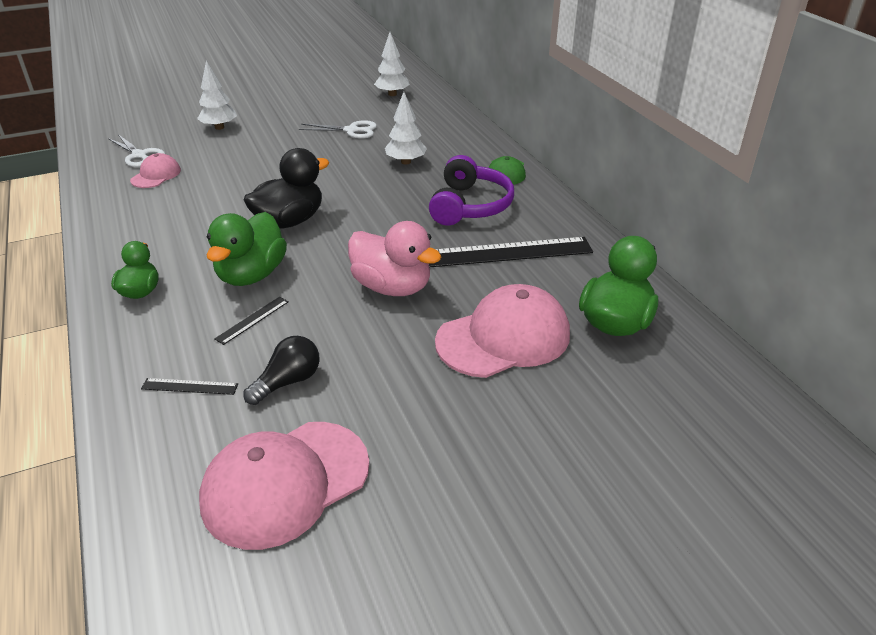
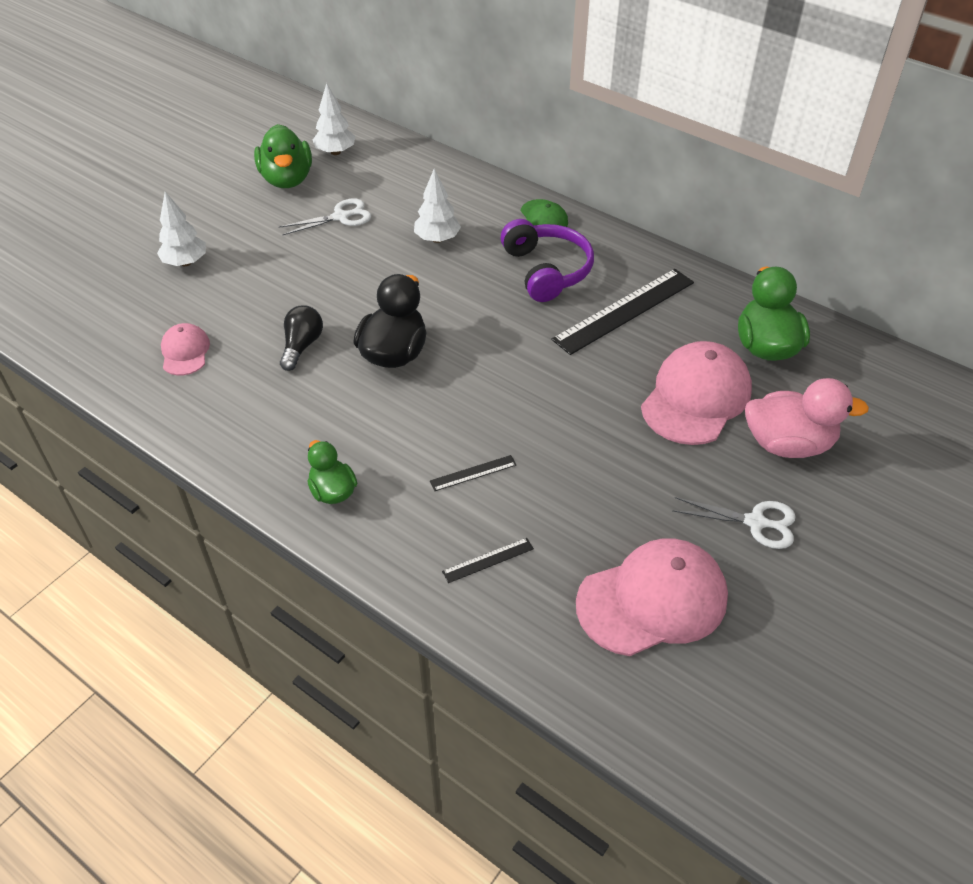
camera: 30 degrees left, 10 degrees up
(139, 155) = (133, 333): white scissors -> white scissors (755, 522)
(251, 275) = (421, 428): green duck -> green duck (287, 179)
(252, 320) = (473, 473): black ruler -> black ruler turned 60 degrees clockwise
(285, 483) = (652, 600): pink cap -> pink cap turned 135 degrees counterclockwise
(288, 381) = (566, 516): black light bulb -> black light bulb (302, 346)
(392, 287) = (561, 387): pink duck -> pink duck (788, 444)

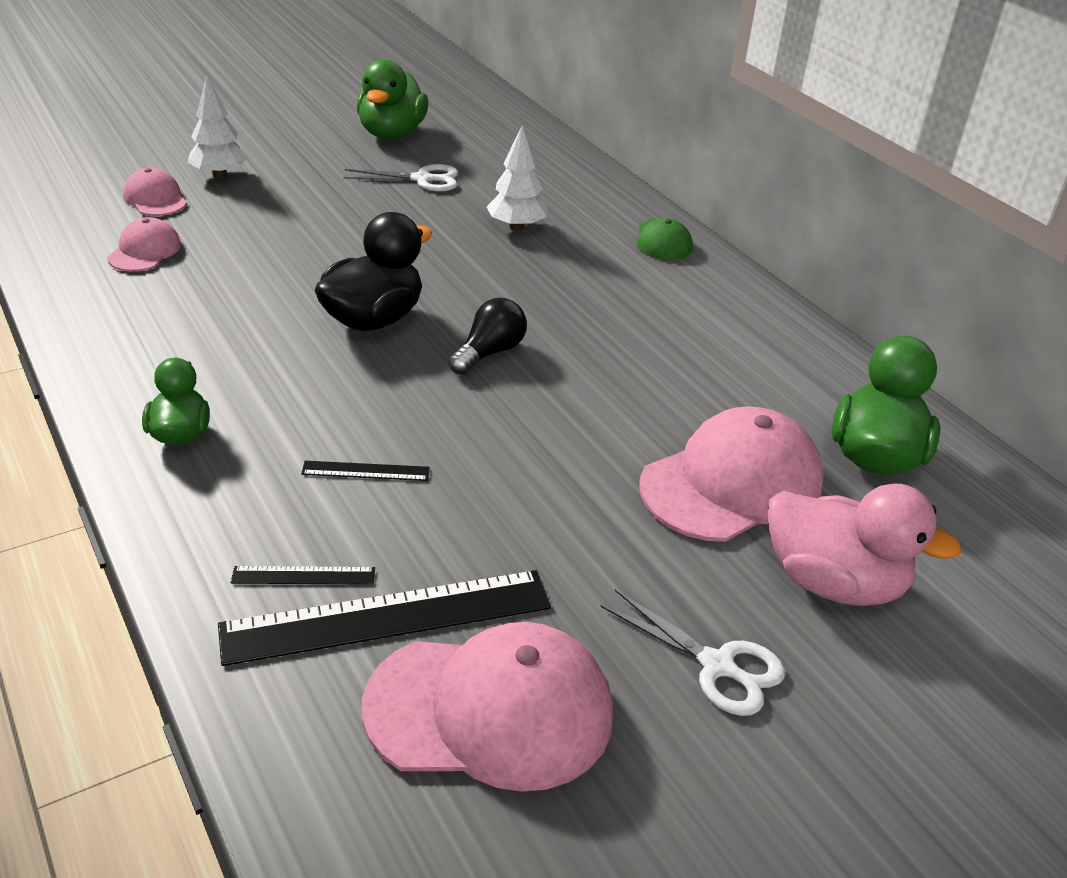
camera: 20 degrees right, 10 degrees down
(153, 301) = (155, 199): none -> pink cap
(302, 346) = (274, 281): black light bulb -> black light bulb (489, 352)
(335, 152) = (465, 124): white tree -> none
(547, 270) = (628, 291): purple headphones -> none
(624, 310) = (699, 359): black ruler -> black ruler (387, 616)

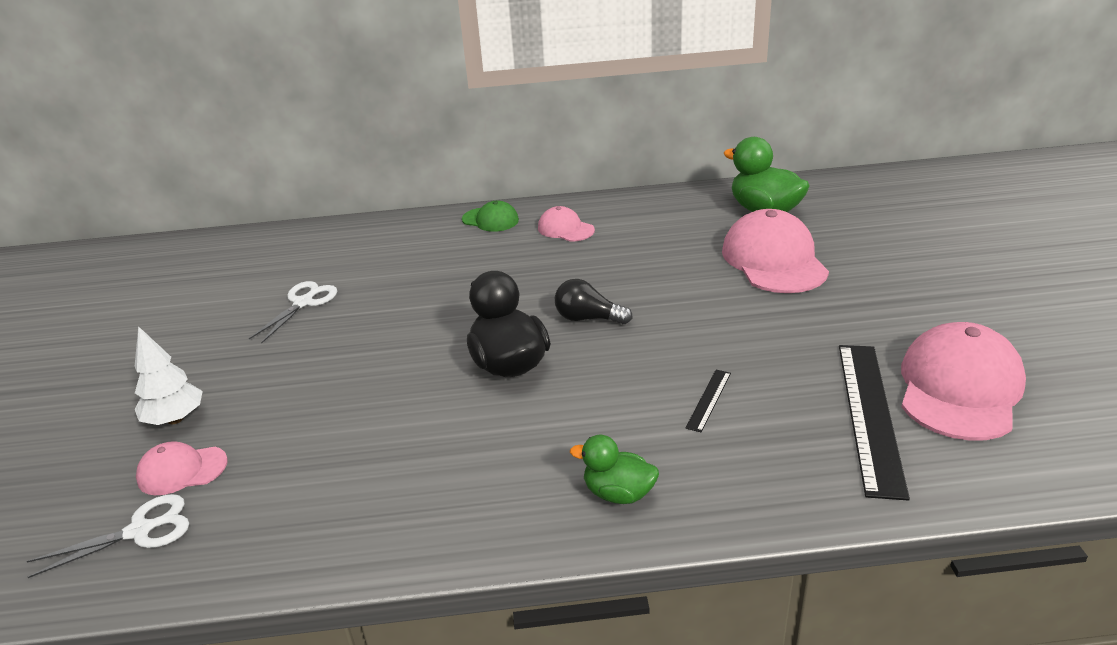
camera: 60 degrees left, 5 degrees down
(145, 251) = (287, 488): pink cap -> pink cap (565, 229)
(303, 575) = (819, 447): black ruler -> none
(392, 134) = (202, 304): green duck -> none
(489, 352) = (588, 318): black light bulb -> black light bulb turned 45 degrees counterclockwise
(516, 227) = (421, 273): white tree -> none
(717, 665) = (929, 302): white scissors -> white scissors (140, 531)
(833, 582) = (869, 251): pink duck -> none

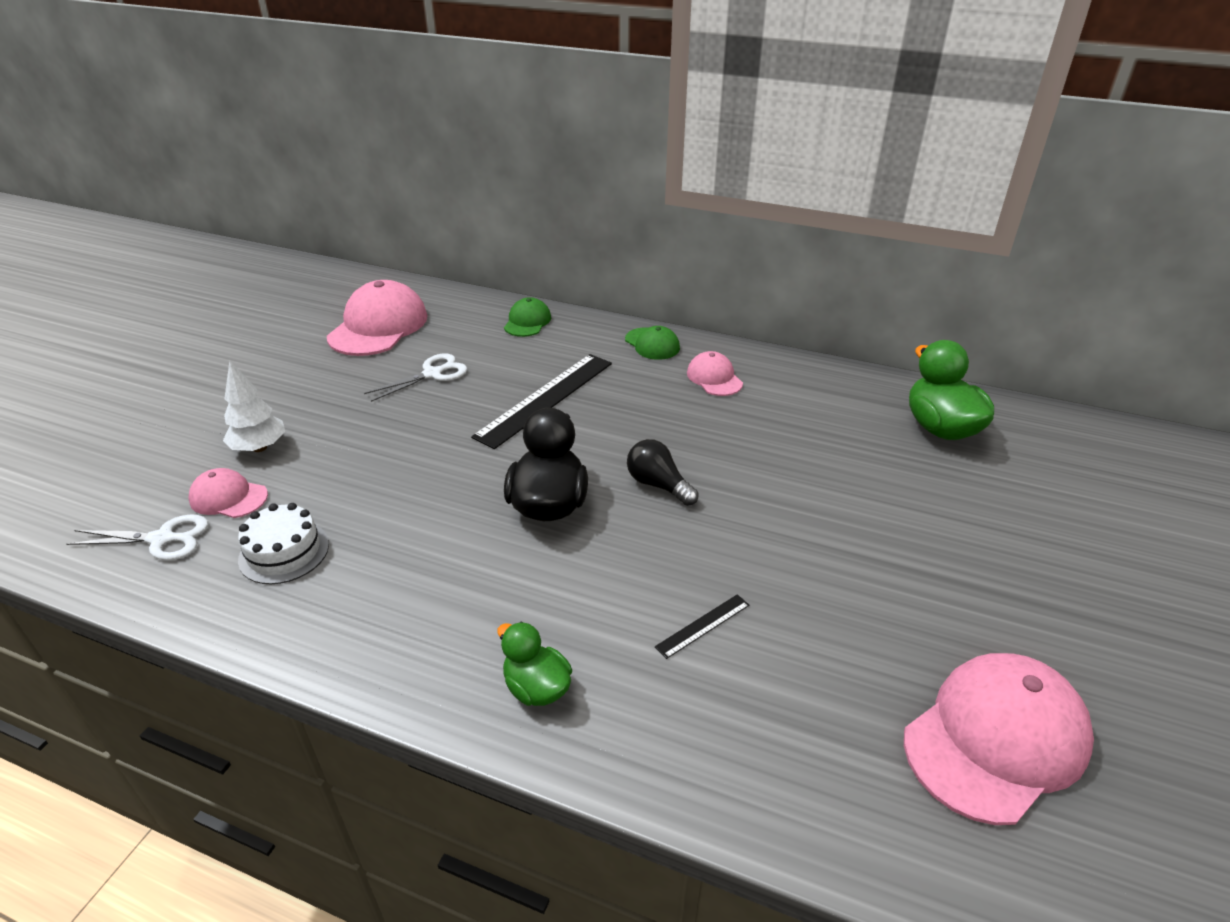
camera: 25 degrees right, 5 degrees up
(288, 490) = (284, 552): none -> white cake
(359, 235) = (527, 322): none -> green cap
(774, 260) = (903, 491): pink cap -> pink cap (378, 326)
(869, 415) = (860, 722): black ruler -> black ruler (545, 398)

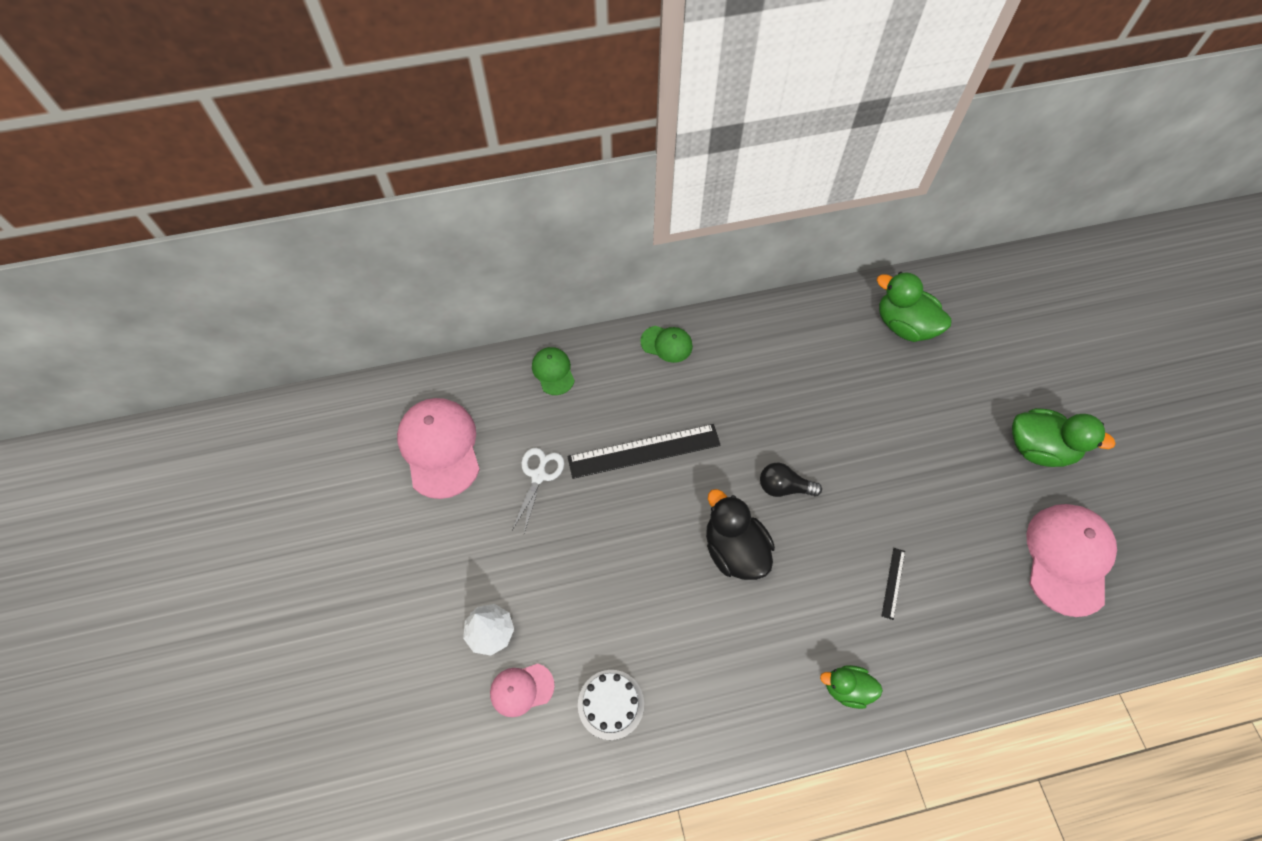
camera: 35 degrees left, 25 degrees up
(161, 539) = (518, 754): white scissors -> none
(545, 398) = (644, 451): black ruler -> black ruler turned 75 degrees clockwise
(714, 378) = (737, 357): pink cap -> none
(1044, 605) = (1038, 448): none -> green duck

